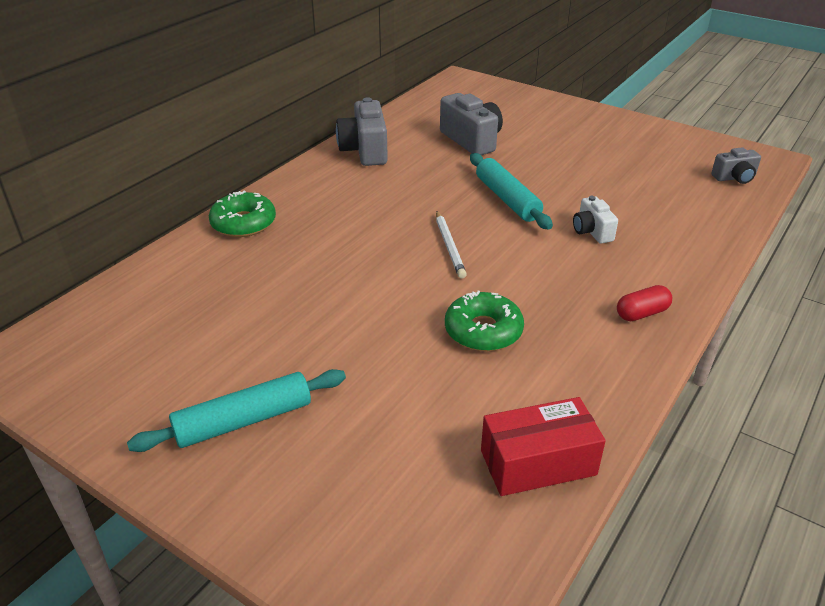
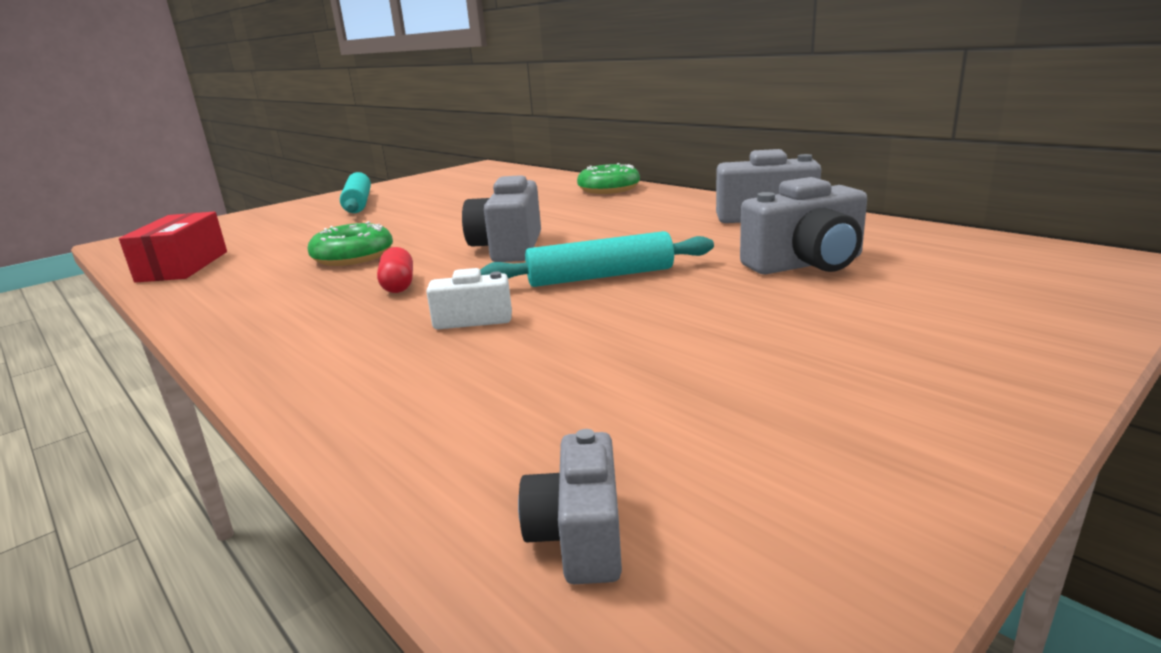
camera: 105 degrees right, 15 degrees down
(449, 246) = (508, 248): white pencil -> grey camera
(642, 313) = (269, 326): red capsule -> red capsule (398, 285)

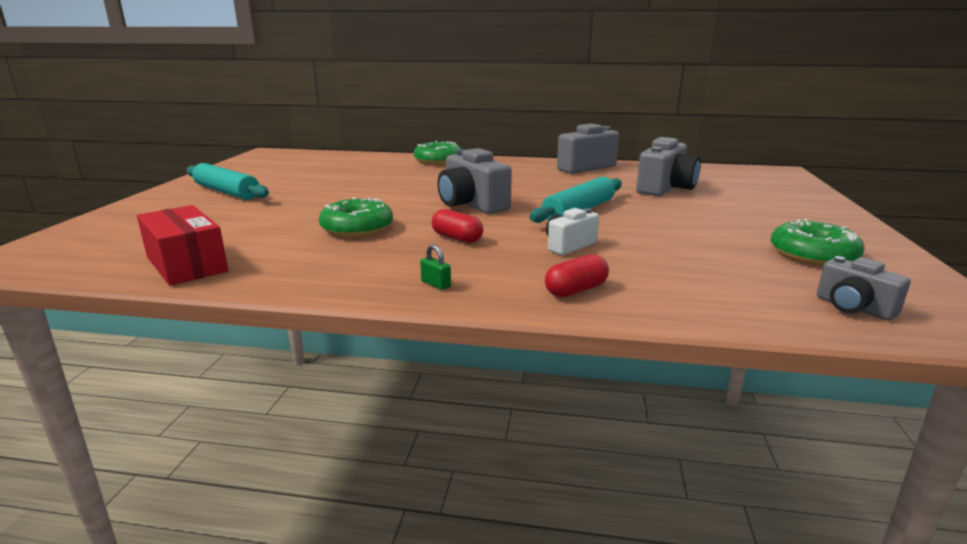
camera: 40 degrees left, 0 degrees up
(262, 330) = (435, 284): none -> green padlock
(340, 375) = (576, 290): none -> red capsule
(761, 427) = (813, 255): none -> green donut

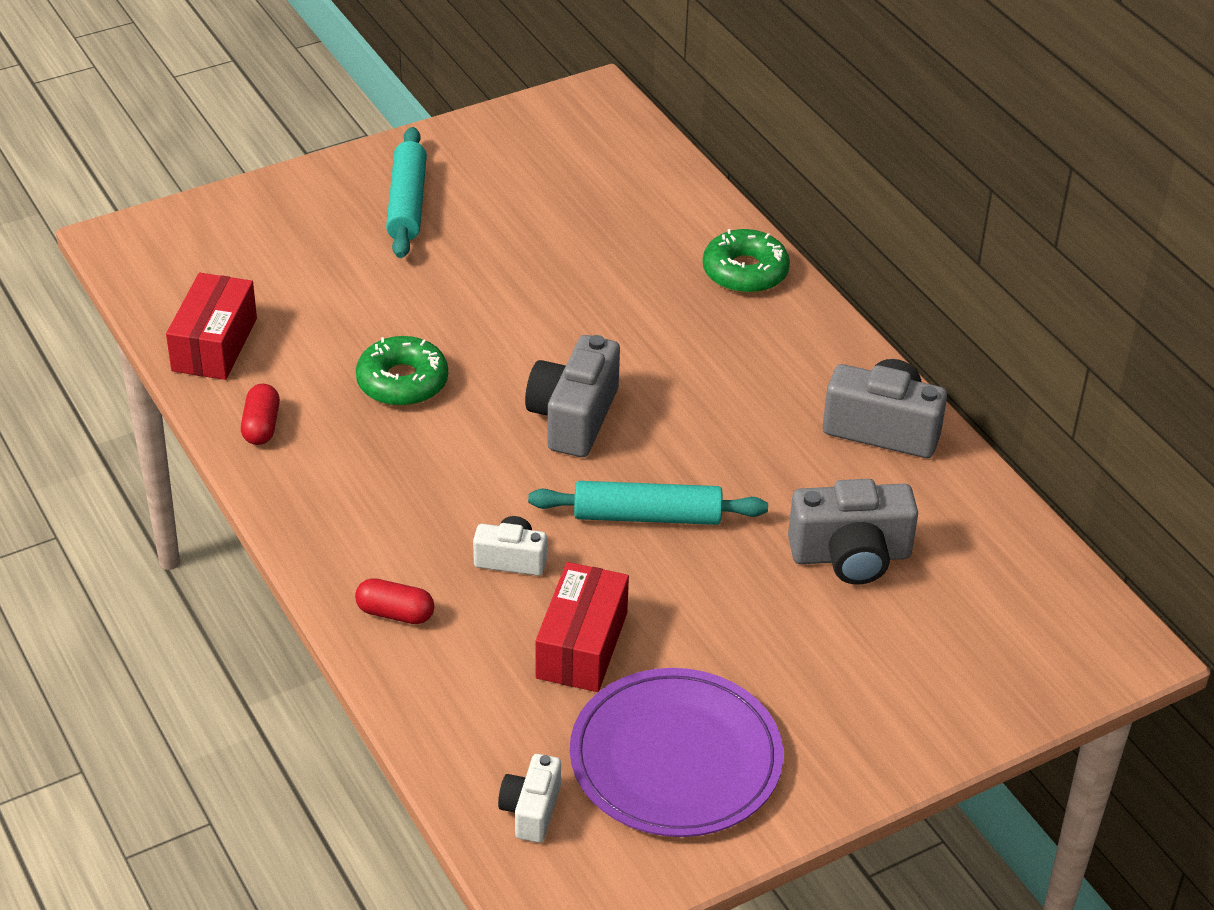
camera: 50 degrees right, 20 degrees up
(435, 284) = (323, 519): green padlock -> none
(457, 238) = (448, 469): red capsule -> red capsule (261, 426)
(676, 250) = (582, 645): none -> red box
(813, 255) = (675, 758): green donut -> purple plate
(853, 307) = (531, 810): grey camera -> white camera

